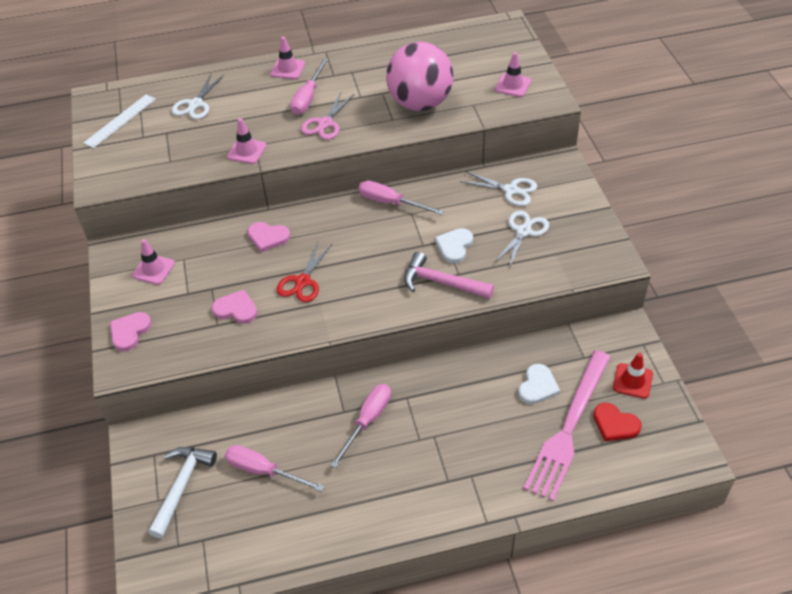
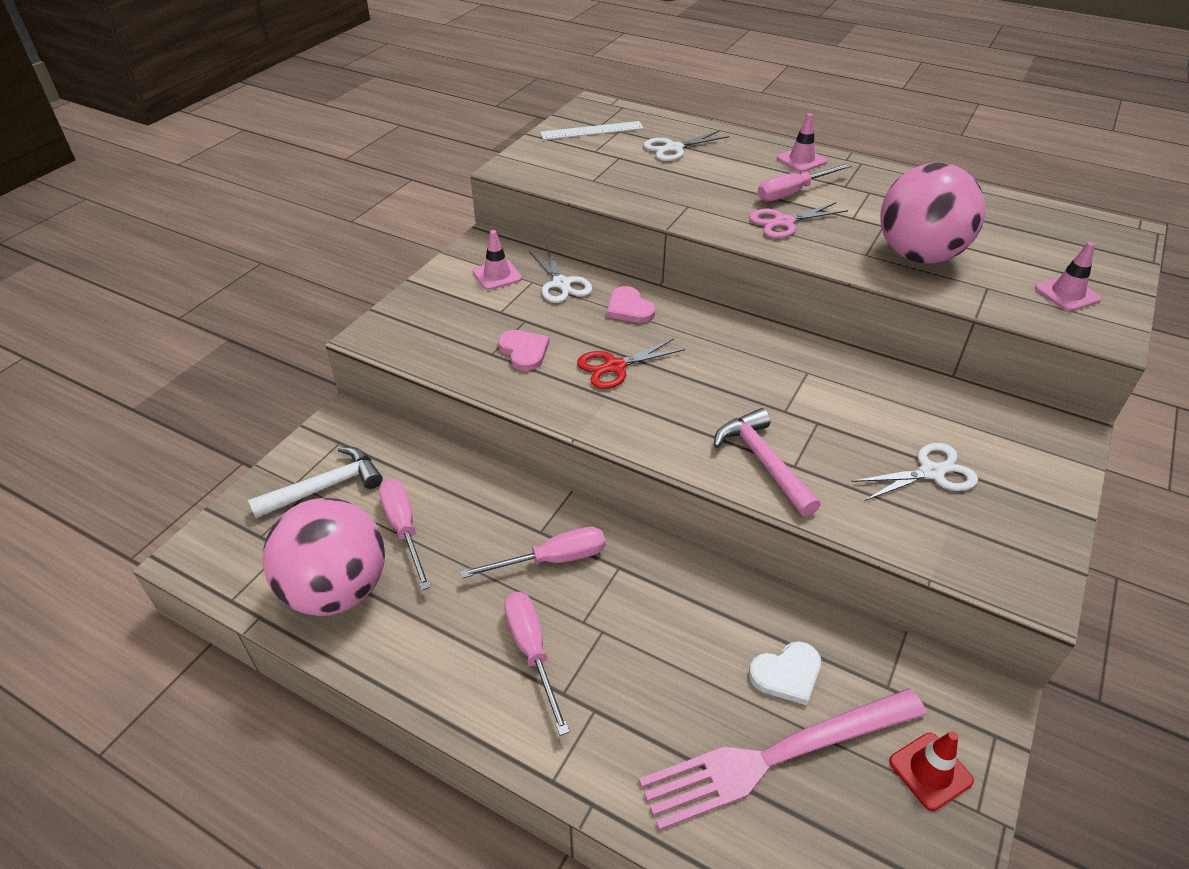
camera: 40 degrees right, 5 degrees down
(129, 332) = (415, 312): pink heart -> none
(247, 151) = (673, 207): pink traffic cone -> none
(266, 533) = (337, 590): none -> pink ball
(390, 202) = (794, 349): pink screwdriver -> pink screwdriver (532, 652)
(454, 246) = (821, 434): white heart -> none
(511, 190) = (962, 419): white scissors -> white scissors (561, 284)
(615, 424) = (846, 806): red heart -> none

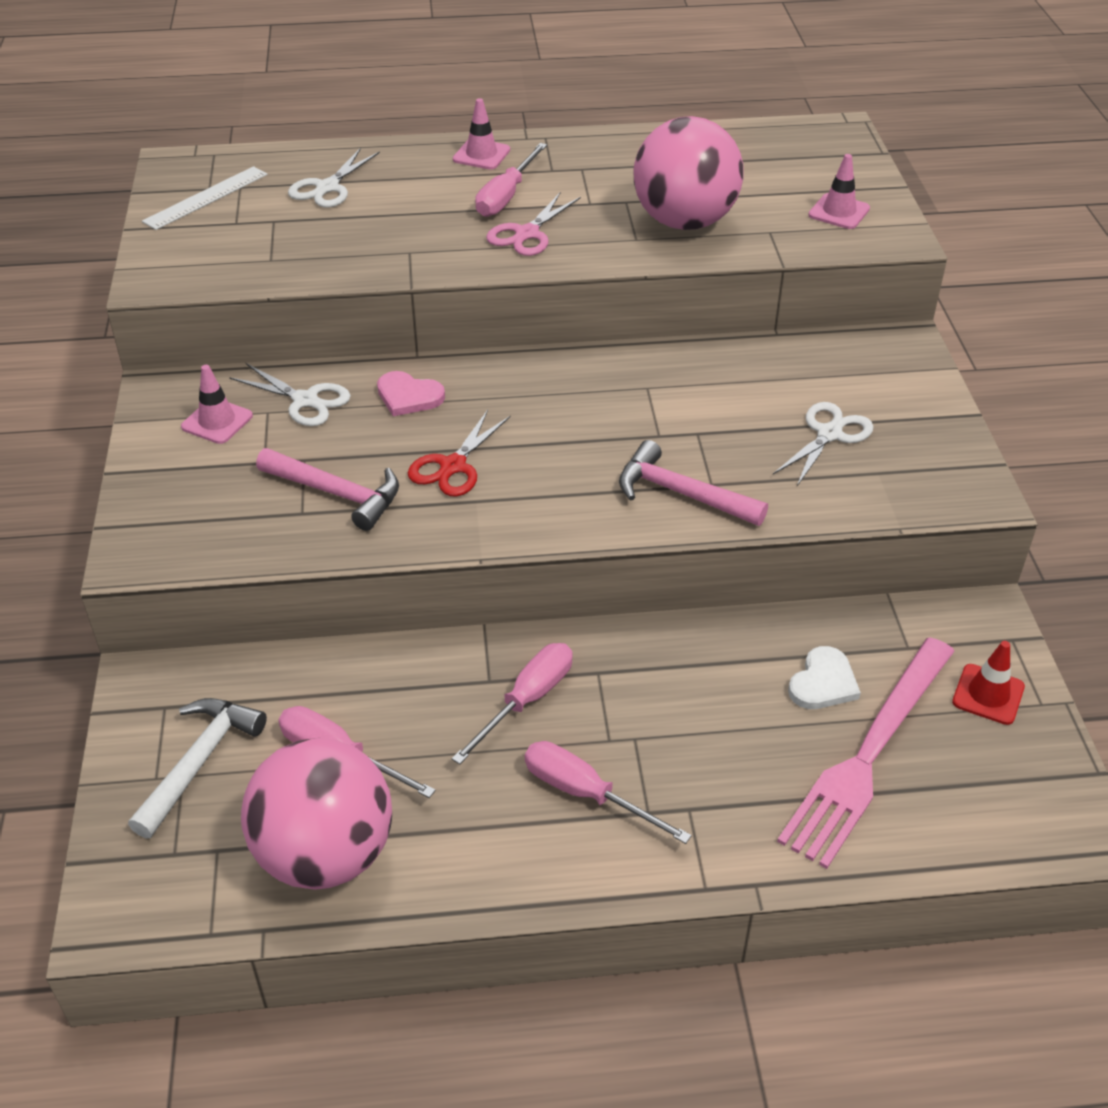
camera: 35 degrees left, 0 degrees up
(524, 351) = (337, 493): pink heart -> pink hammer

